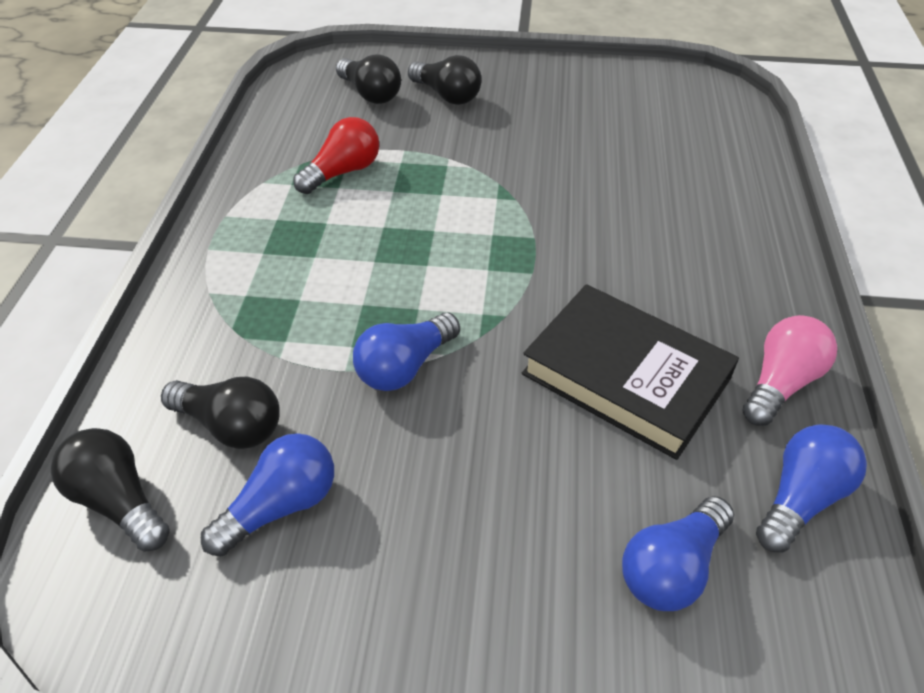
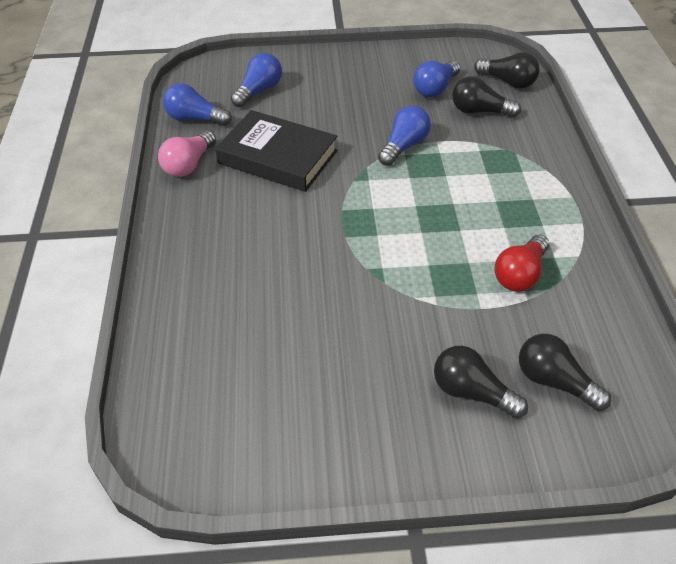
camera: 170 degrees right, 0 degrees up
(800, 498) = (195, 119): blue light bulb -> blue light bulb turned 75 degrees clockwise

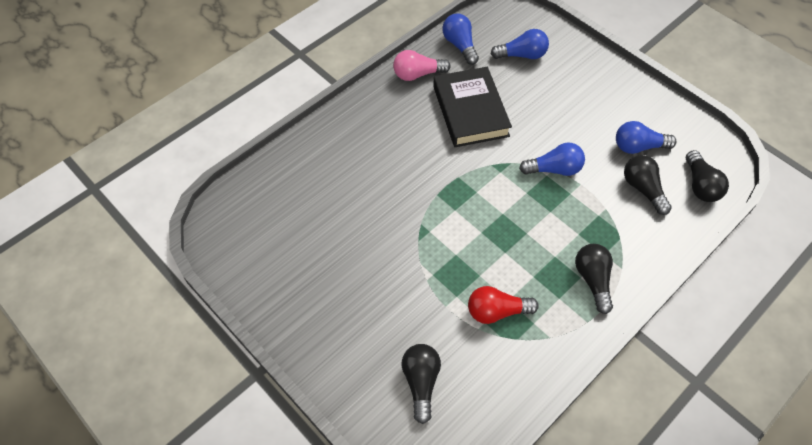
camera: 50 degrees right, 10 degrees up
(471, 392) = (373, 341): black light bulb -> black light bulb (593, 280)

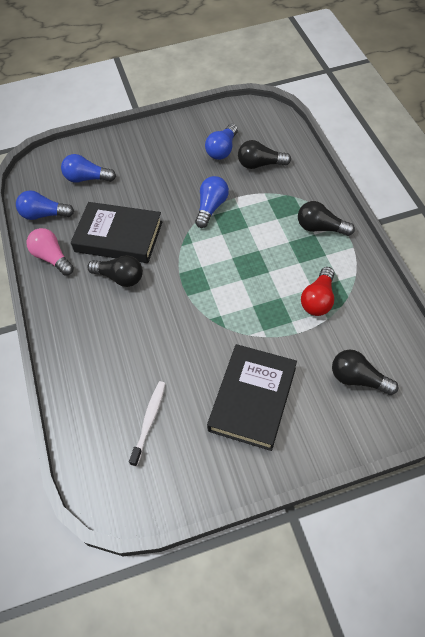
camera: 60 degrees left, 0 degrees up
(293, 221) = (149, 421): none -> white toothbrush
(353, 294) = (252, 399): none -> black book
(417, 74) = (52, 258): pink light bulb -> pink light bulb turned 120 degrees clockwise
(522, 55) = (87, 178): blue light bulb -> blue light bulb turned 105 degrees counterclockwise
(700, 185) = (275, 133): black light bulb -> black light bulb (120, 277)

